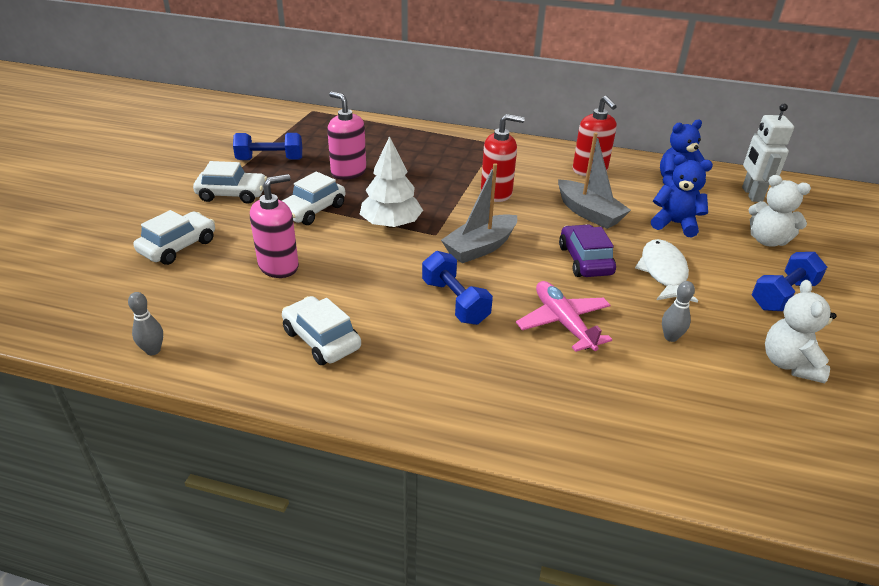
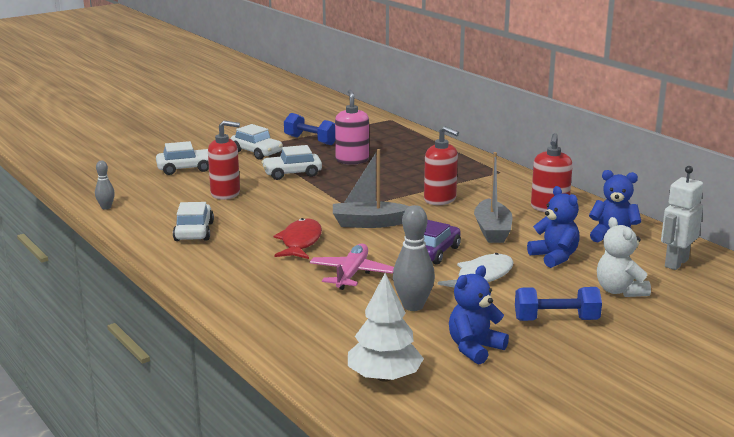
camera: 40 degrees right, 15 degrees down
(279, 266) = (225, 193): pink soap dispenser -> red soap dispenser
(391, 224) = (330, 194): white tree -> white tree (384, 377)
(455, 302) = (300, 242): blue dumbbell -> red fish
(670, 337) = (413, 306): grey bowling pin -> grey bowling pin, size x1.77
(789, 364) = (474, 348): white teddy bear -> blue teddy bear

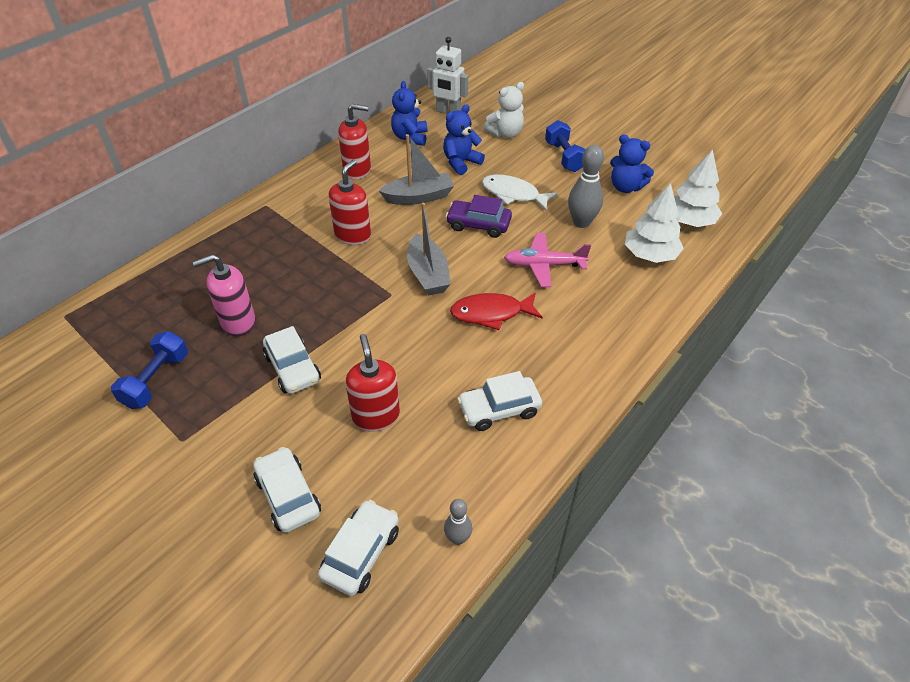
camera: 105 degrees left, 25 degrees up
(256, 152) = (210, 429): white car -> white car (361, 553)
(334, 335) = (650, 255): none -> white tree

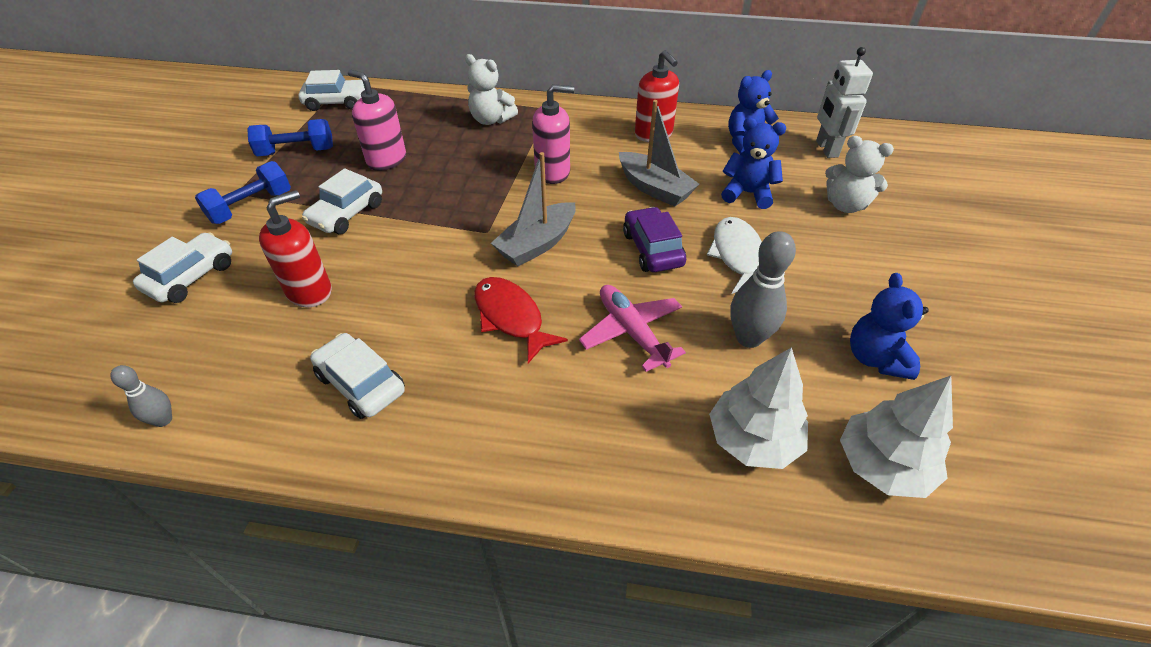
camera: 60 degrees right, 0 degrees up
(245, 241) = (491, 120): none -> white teddy bear
(353, 235) = (553, 172): red soap dispenser -> pink soap dispenser
(361, 553) = (133, 352): white car -> white car (337, 102)
(564, 157) = (865, 272): blue dumbbell -> blue dumbbell (251, 207)

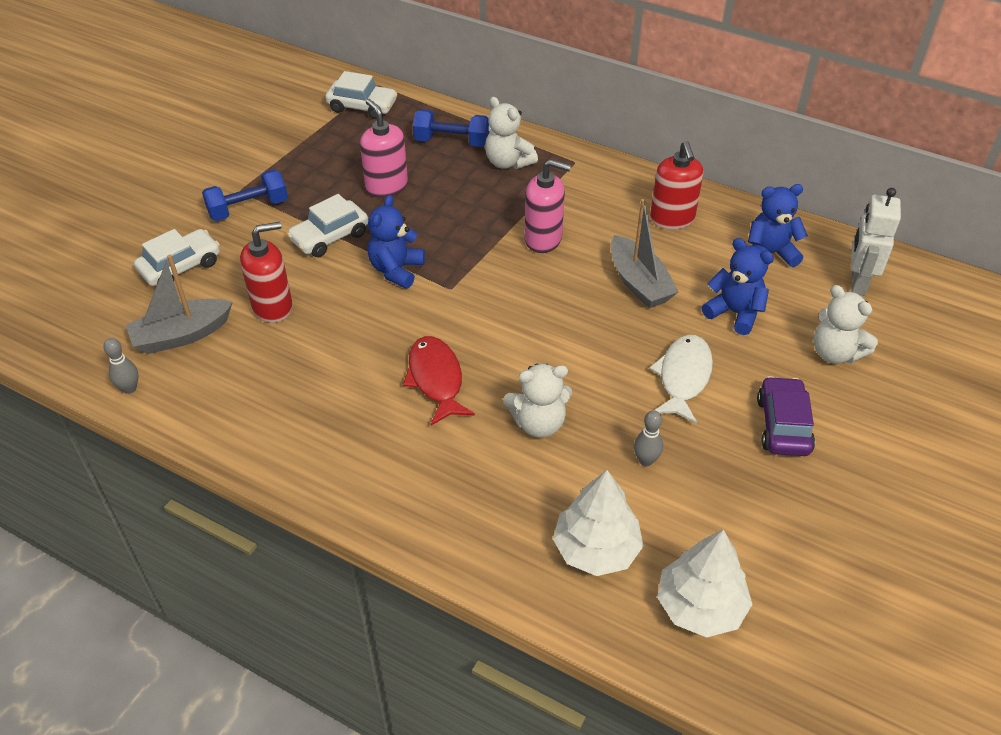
camera: 20 degrees right, 0 degrees up
(296, 152) = (306, 157): blue dumbbell -> blue dumbbell (451, 141)
(361, 383) = (287, 402): white car -> none
(537, 244) = (492, 313): grey boat -> grey boat (181, 335)
(631, 332) = (538, 423): pink plane -> white teddy bear
(652, 249) = (601, 348): purple car -> purple car (783, 425)
(748, 338) = (646, 460): grey bowling pin -> grey bowling pin, size x0.57
(875, 358) = (758, 514): blue teddy bear -> blue teddy bear (396, 270)

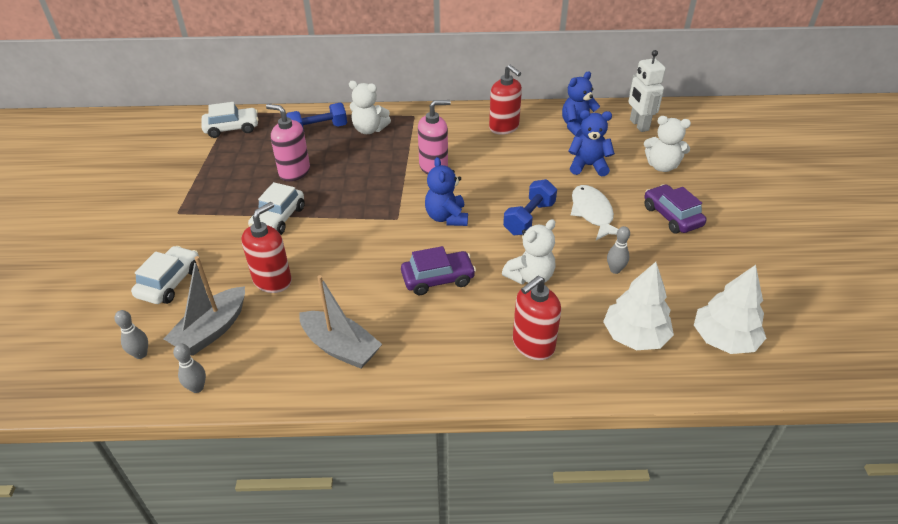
camera: 30 degrees left, 5 degrees down
(107, 331) = (141, 354): none -> grey bowling pin
(248, 208) = (195, 222): blue dumbbell -> blue dumbbell (529, 218)
(396, 270) = (348, 221): blue teddy bear -> blue teddy bear (446, 217)
(436, 379) = (438, 279): red fish -> purple car
(474, 502) = (533, 345): none -> red soap dispenser
(639, 283) = (517, 170): grey boat -> grey boat (340, 347)

